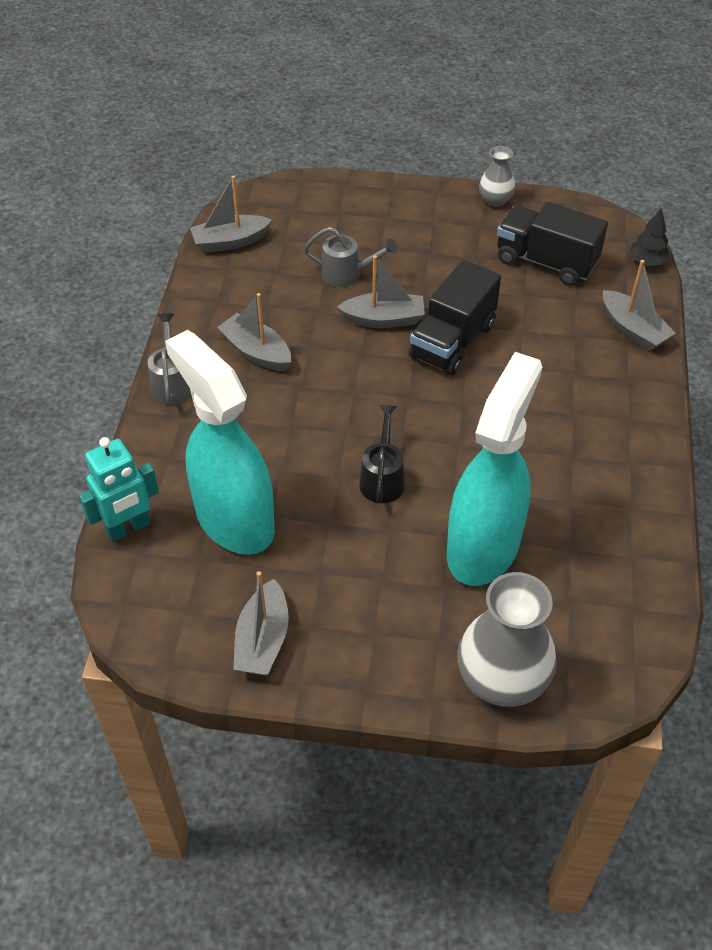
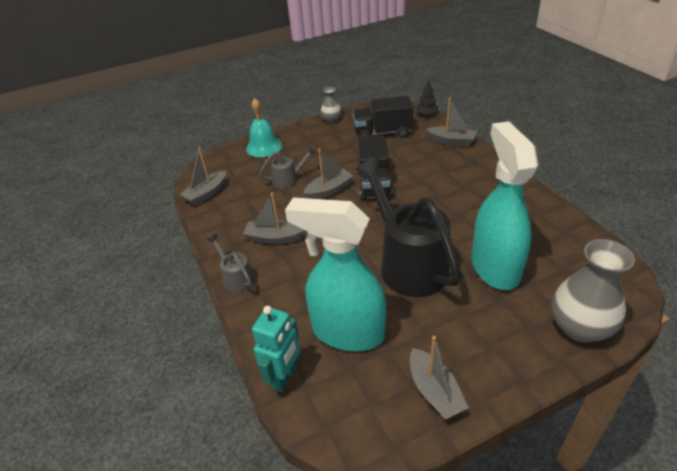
camera: 30 degrees left, 10 degrees down
(361, 201) = (264, 147): none -> turquoise bell
(382, 478) = (408, 263): black watering can -> black watering can, size x2.21

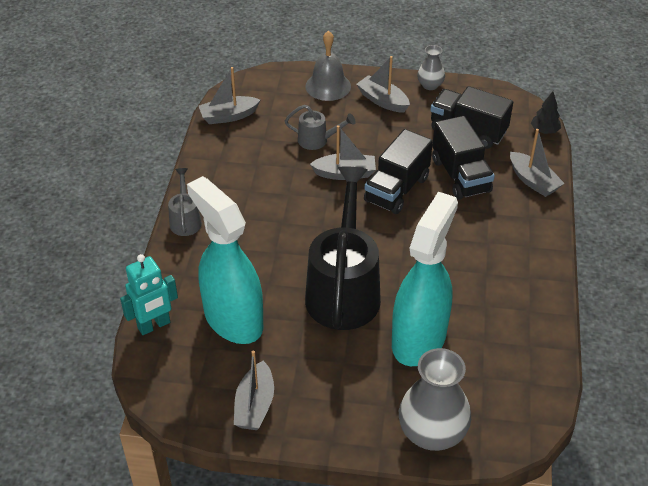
camera: 30 degrees right, 5 degrees up
(264, 147) = (328, 86): turquoise bell -> grey bell
(274, 238) = (249, 197): grey boat -> grey boat (383, 101)
(406, 158) = (460, 176): none -> black truck

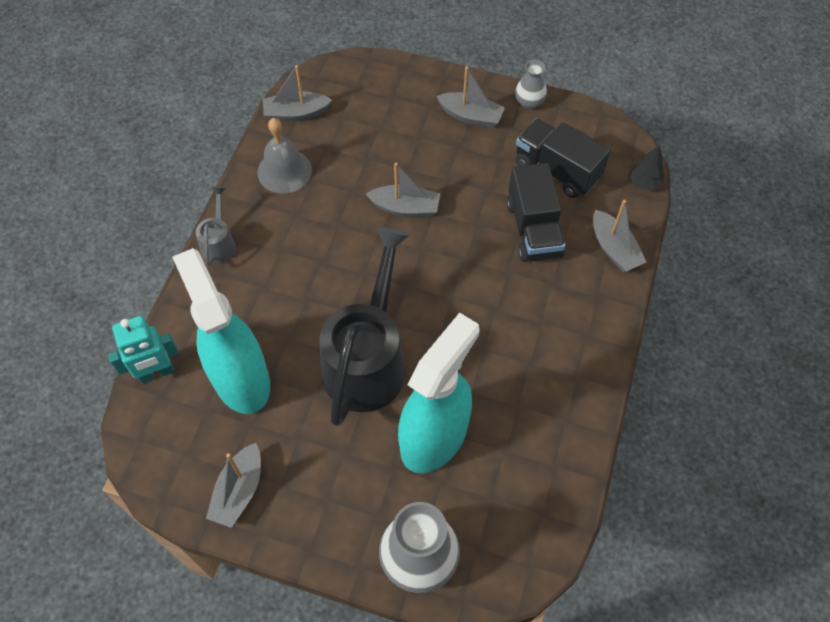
camera: 10 degrees right, 15 degrees up
(317, 140) = (385, 159): grey watering can -> none
(328, 86) = (414, 88): grey bell -> grey bell (284, 171)
(383, 101) = (470, 116): grey boat -> grey boat turned 150 degrees clockwise
(397, 189) = (457, 237): black truck -> none

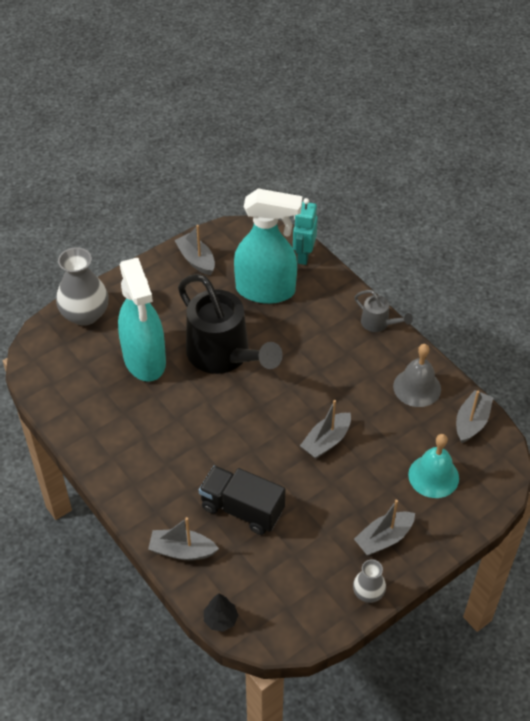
camera: 125 degrees right, 10 degrees down
(379, 113) = (433, 476): none -> turquoise bell
(556, 170) = (282, 563): black truck -> none

